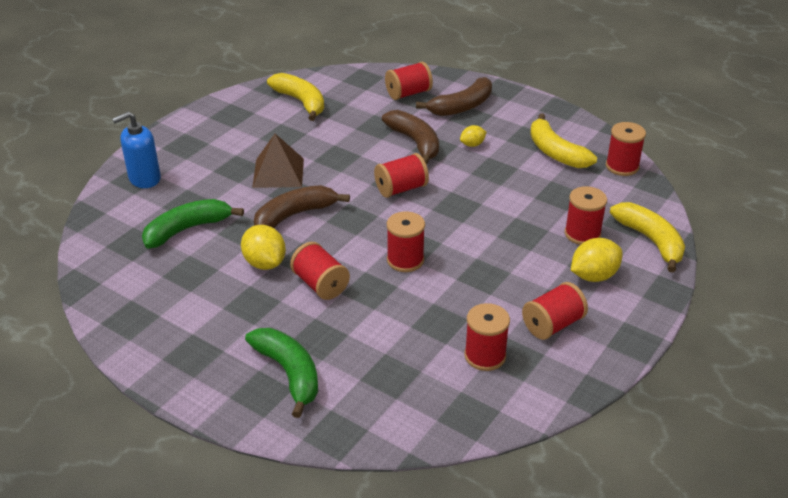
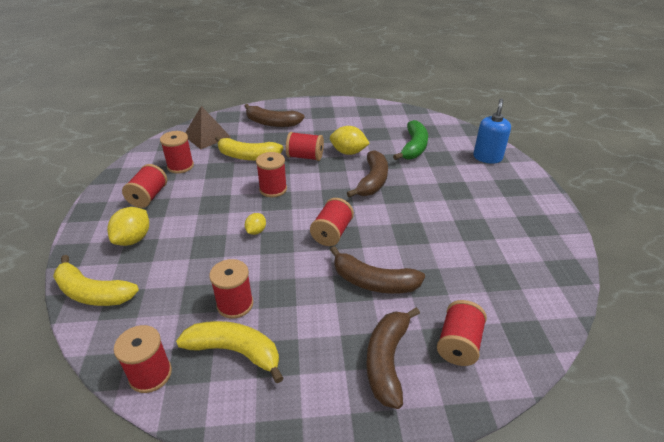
camera: 140 degrees right, 0 degrees up
(278, 173) = (426, 200): brown pyramid -> brown pyramid (207, 136)
(289, 373) = (272, 123): green banana -> brown banana
(301, 102) = (519, 268): yellow banana -> yellow banana (248, 156)
(472, 144) = (323, 311): yellow lemon -> yellow lemon (256, 231)
(582, 234) = (158, 269): red spool -> red spool (235, 304)

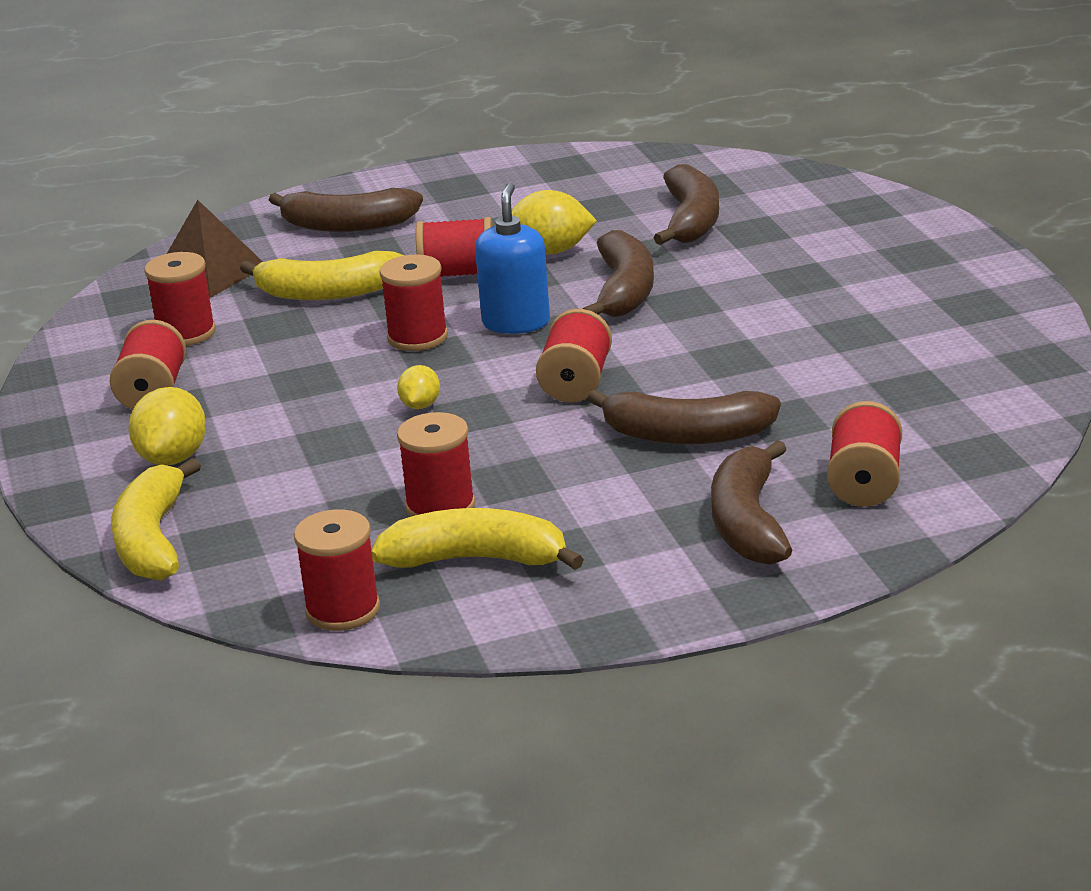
camera: 10 degrees left, 10 degrees down
(92, 293) = (152, 540): yellow banana -> yellow banana turned 75 degrees clockwise
(414, 147) = (691, 220): green banana -> brown banana
(487, 157) = (854, 214): blue soap dispenser -> blue soap dispenser (516, 323)

